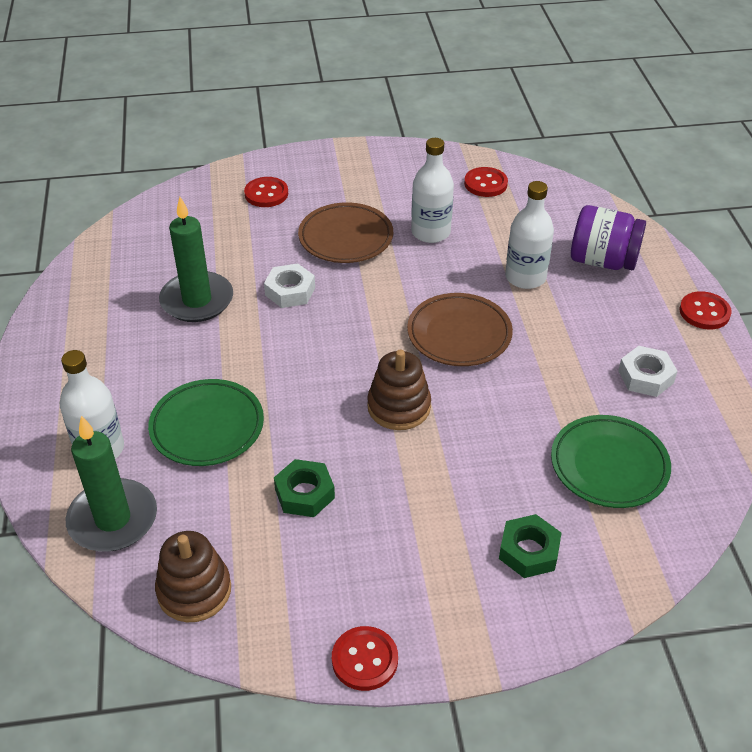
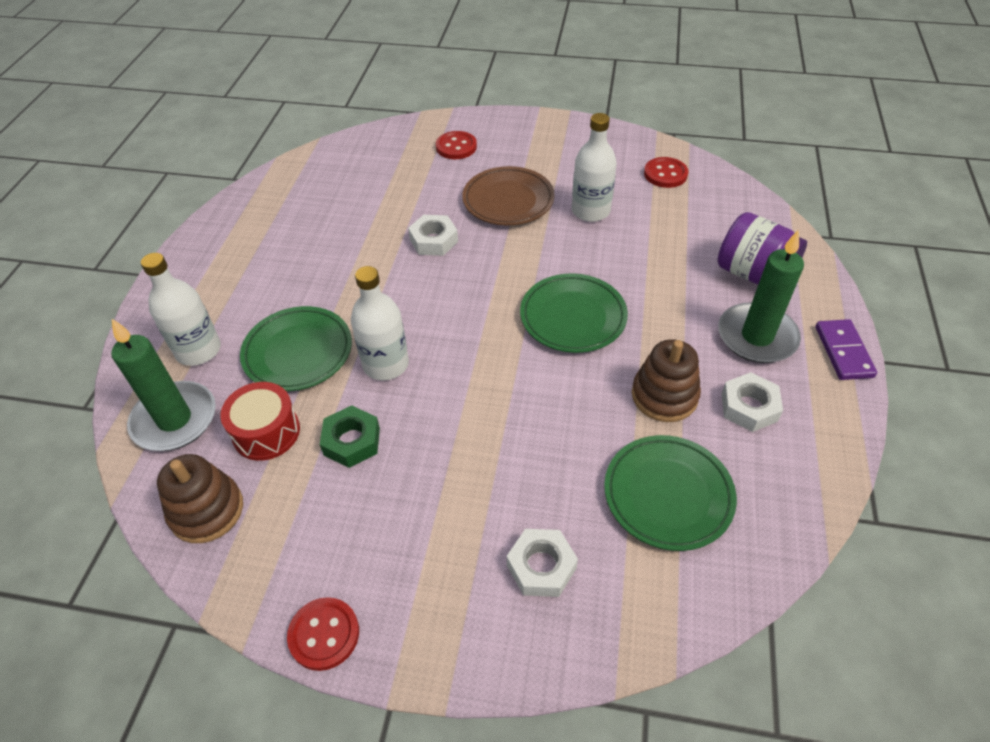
camera: 20 degrees right, 5 degrees up
(197, 300) = (348, 232): green candle -> green candle (757, 336)
(215, 507) = (266, 432): none -> red drum
(399, 407) = (481, 376): brown stacking toy -> brown stacking toy (664, 396)
(459, 334) = (573, 317): brown plate -> green plate
(525, 277) = (665, 274): white bottle -> white bottle (386, 364)
(529, 551) = (541, 566): green nut -> white nut
(704, 312) = (843, 352): red button -> purple domino

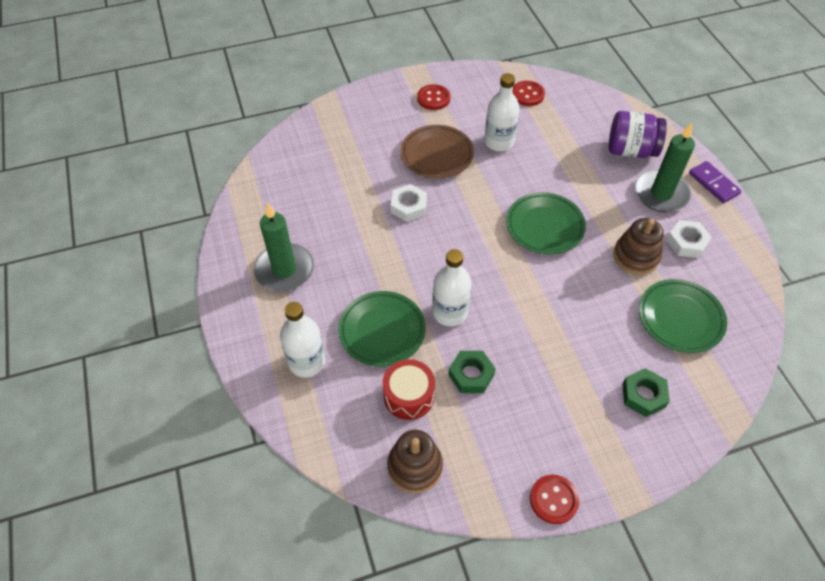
camera: 30 degrees left, 5 degrees up
(175, 419) = (336, 418): green candle -> green candle (284, 270)
(456, 147) = (364, 124): red button -> red button (433, 98)
(541, 566) = (643, 395): white nut -> green nut

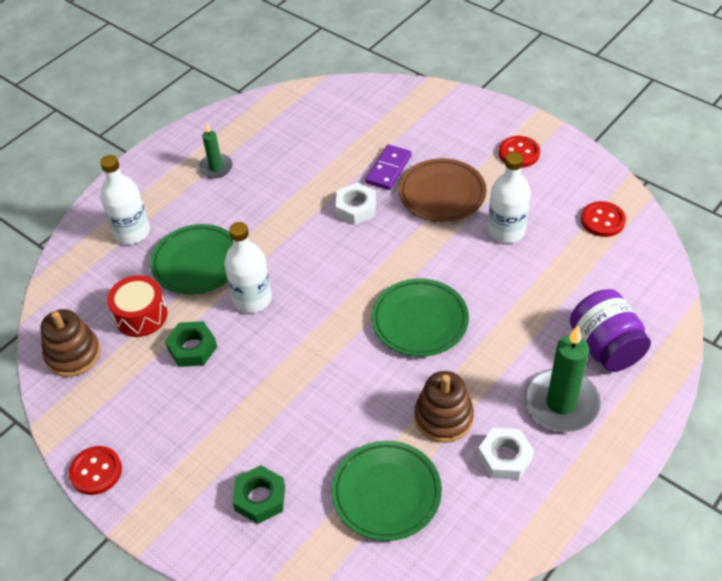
camera: 60 degrees right, 5 degrees down
(284, 270) = (216, 167): green candle -> green candle, size x0.56
(713, 183) = (627, 449): purple domino -> purple domino (388, 169)

